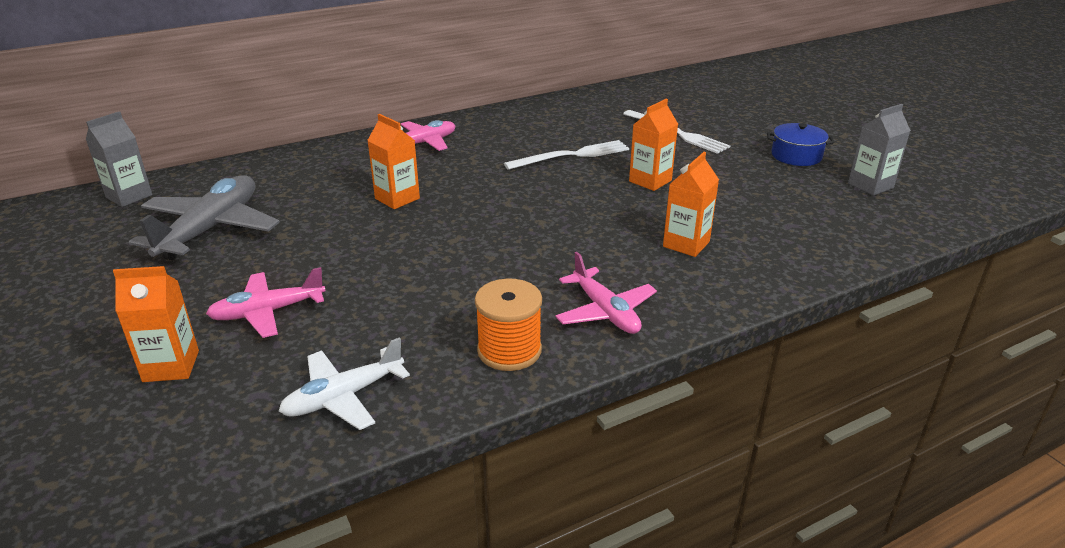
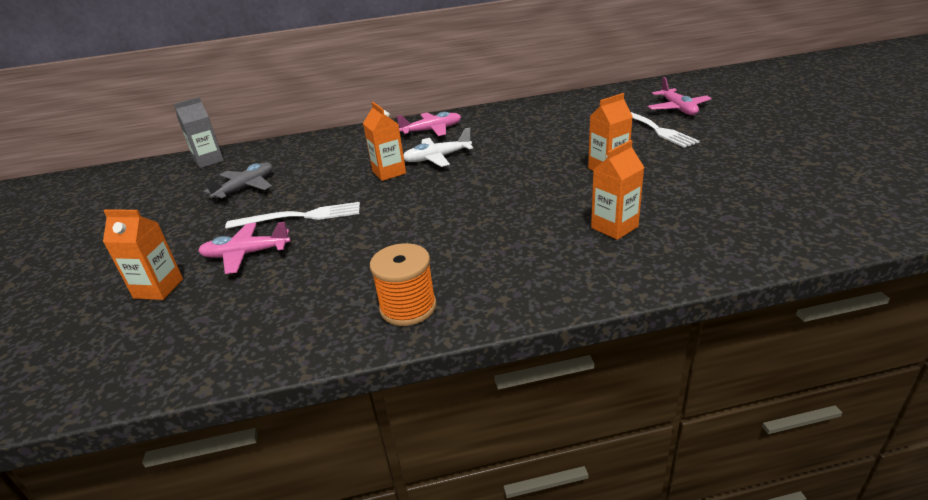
camera: 20 degrees right, 0 degrees up
(211, 229) = (246, 187): grey plane -> grey plane, size x0.64
(343, 397) = (259, 330): white plane -> white plane (437, 158)
(572, 155) = (548, 144): white fork -> white fork (300, 216)
(605, 312) = (508, 282): pink plane -> pink plane (678, 108)
(796, 156) = (763, 152): blue pot -> none
(870, 185) = (833, 184): grey carton -> none

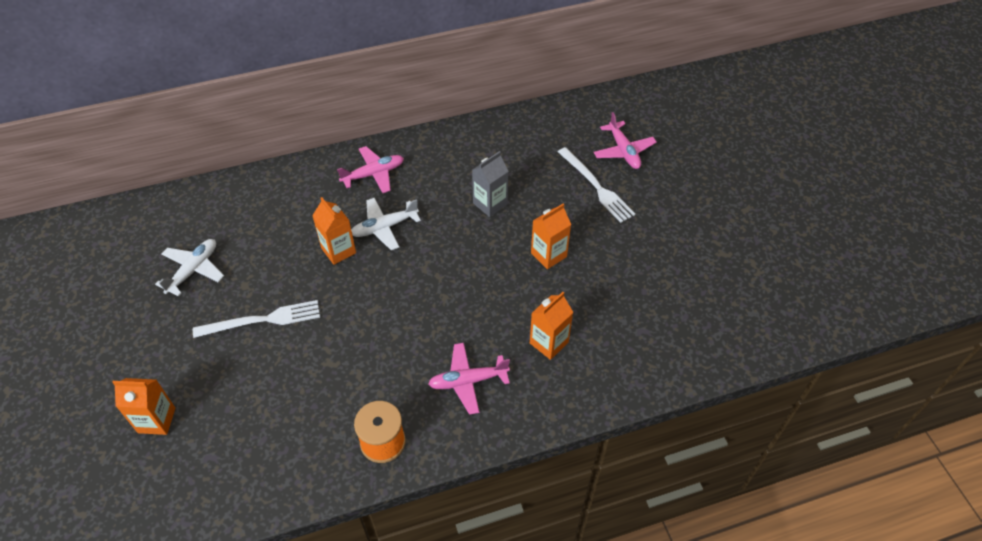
camera: 10 degrees left, 20 degrees up
(209, 161) = (135, 218): grey carton -> grey carton (490, 204)
(246, 187) = (193, 270): grey plane -> white plane
(246, 254) = (225, 374): pink plane -> pink plane (468, 381)

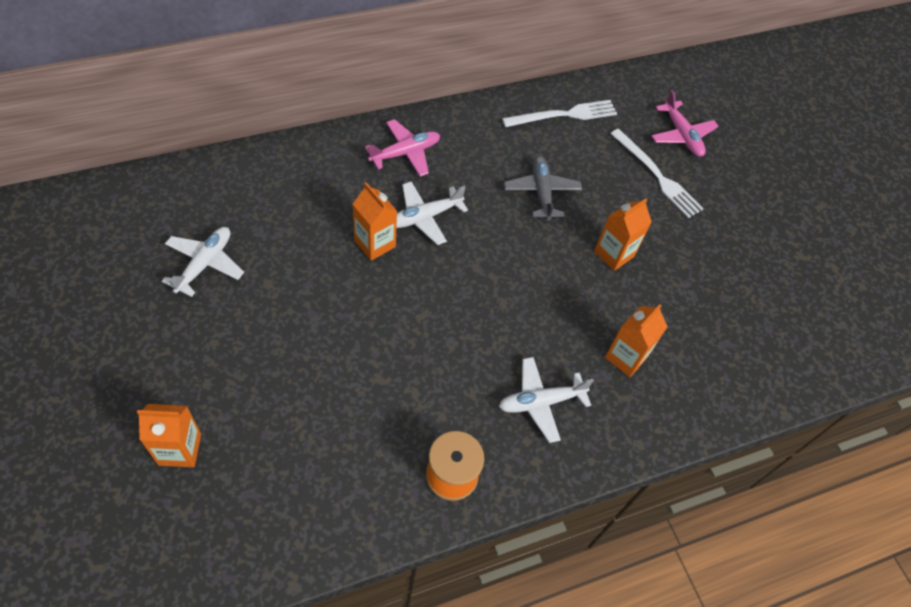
camera: 10 degrees left, 5 degrees up
(262, 320) = (294, 326): white fork -> white fork (564, 115)
(468, 381) = (541, 402): pink plane -> white plane
(490, 204) = (541, 192): grey carton -> grey plane

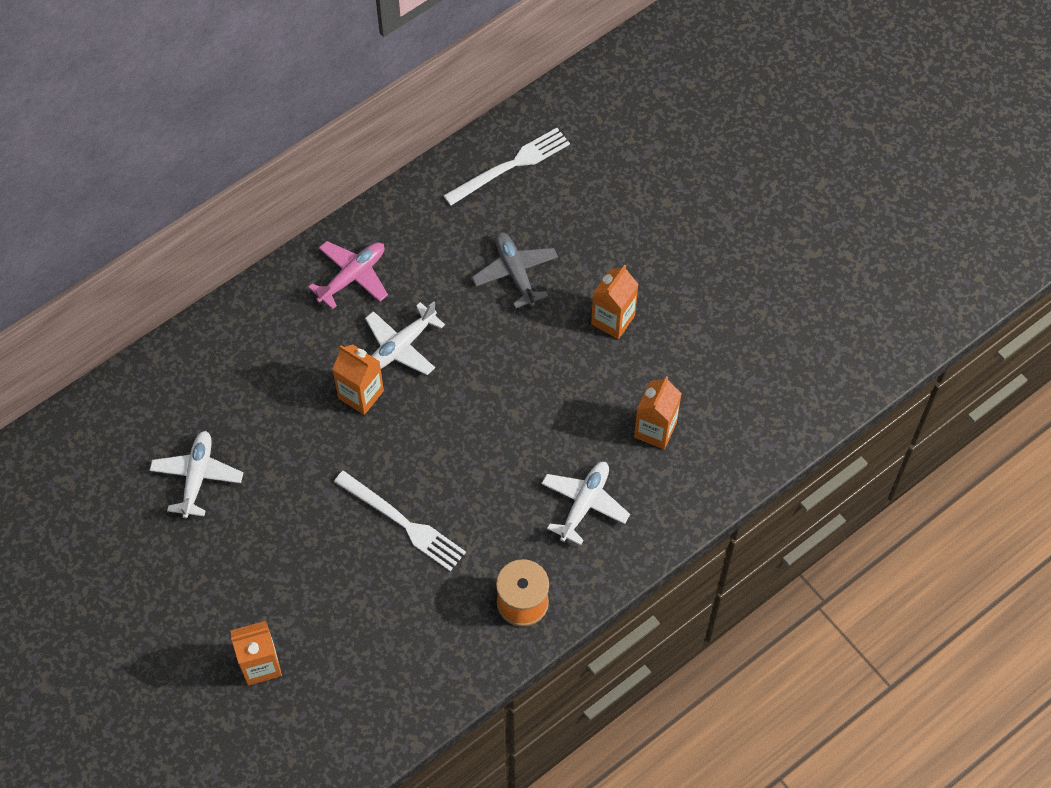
camera: 10 degrees left, 5 degrees up
(541, 402) = (584, 504): white plane -> white plane turned 150 degrees clockwise
(657, 175) = (635, 208): white fork -> white fork (403, 522)
(681, 135) = (649, 146): pink plane -> none

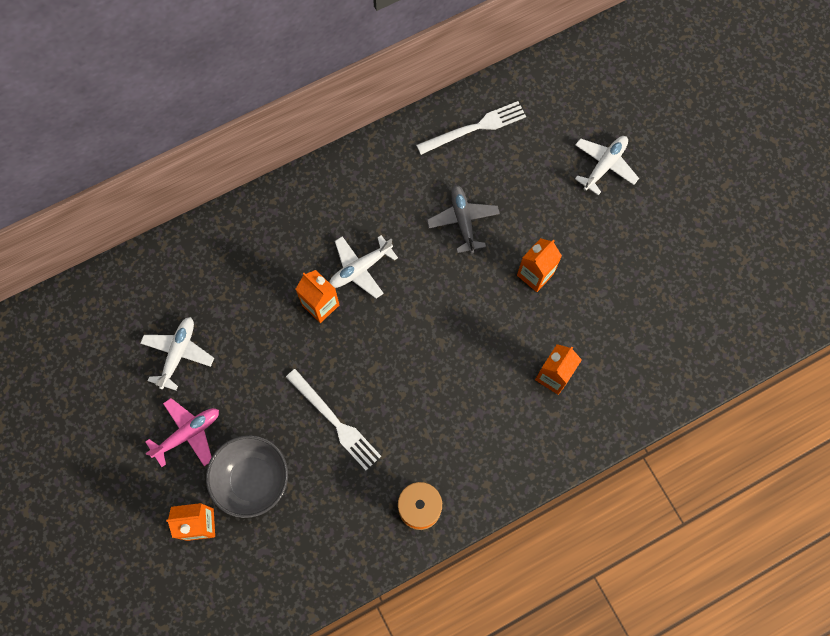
camera: 10 degrees right, 10 degrees up
(315, 604) = (253, 480): none -> grey bowl
(352, 277) = (331, 203): pink plane -> pink plane (188, 434)
(584, 504) = (484, 431): white plane -> white plane (604, 166)

